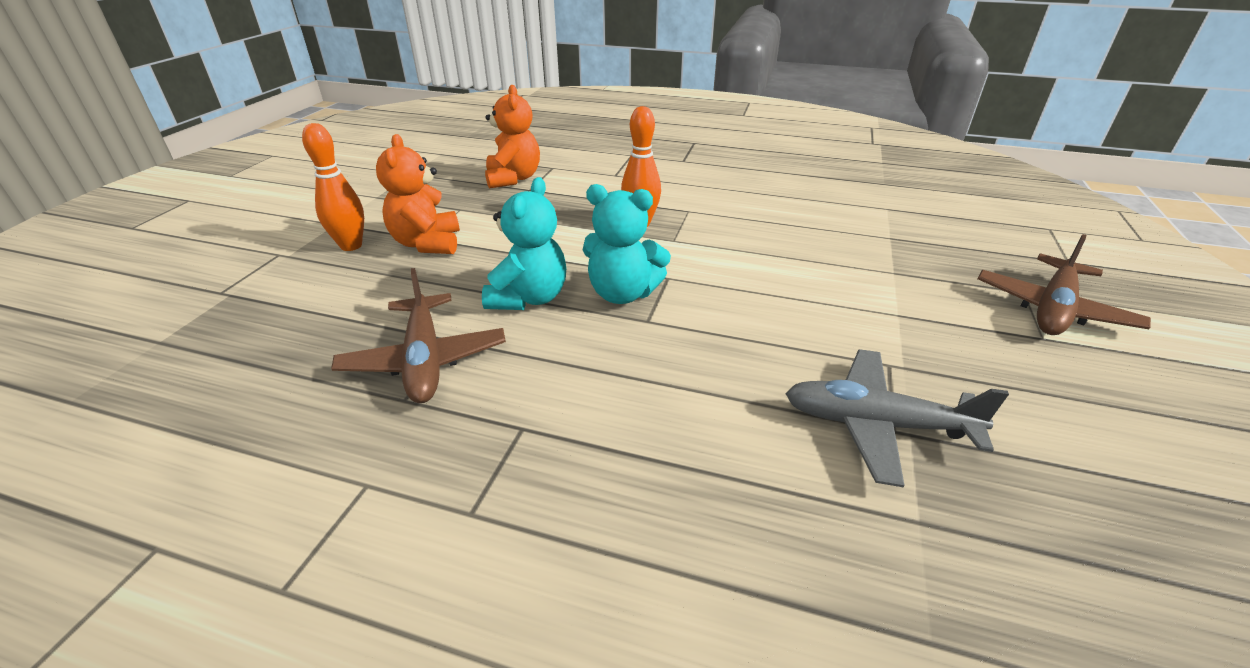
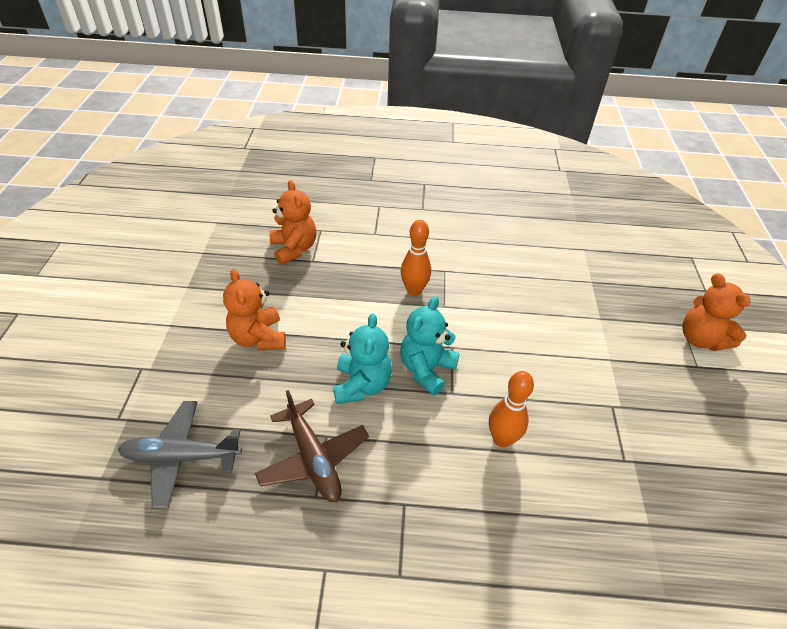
camera: 15 degrees left, 10 degrees up
(351, 246) = (197, 350): orange bowling pin -> orange bowling pin (502, 439)
(622, 293) = (426, 369): turquoise teddy bear -> turquoise teddy bear turned 120 degrees clockwise
(876, 424) = (614, 458): grey plane -> grey plane (181, 457)
(1052, 309) = (700, 339): brown plane -> orange teddy bear

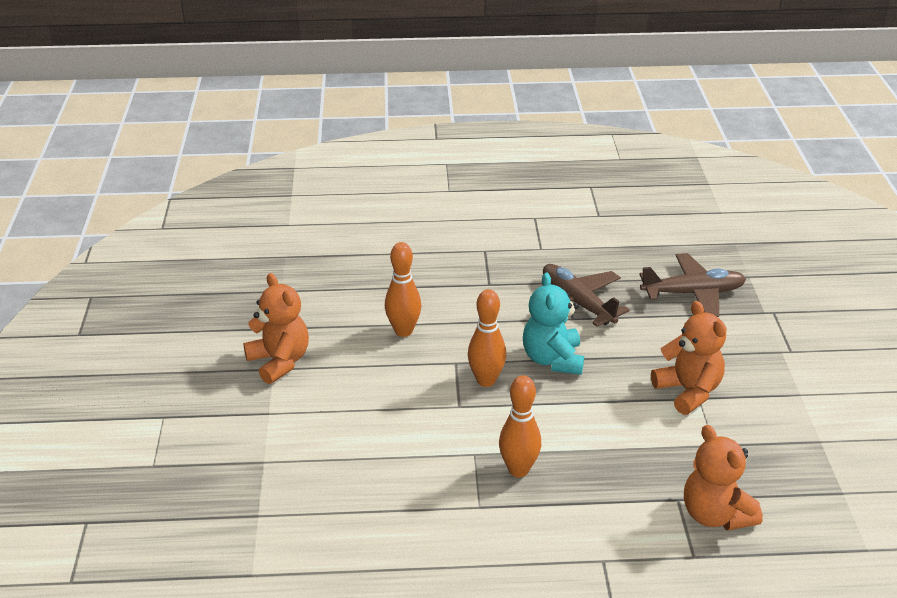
camera: 175 degrees right, 10 degrees down
(181, 457) = (693, 293): grey plane -> brown plane
(426, 369) = (486, 380): turquoise teddy bear -> orange bowling pin
(700, 339) = (139, 449): orange teddy bear -> orange teddy bear (279, 361)

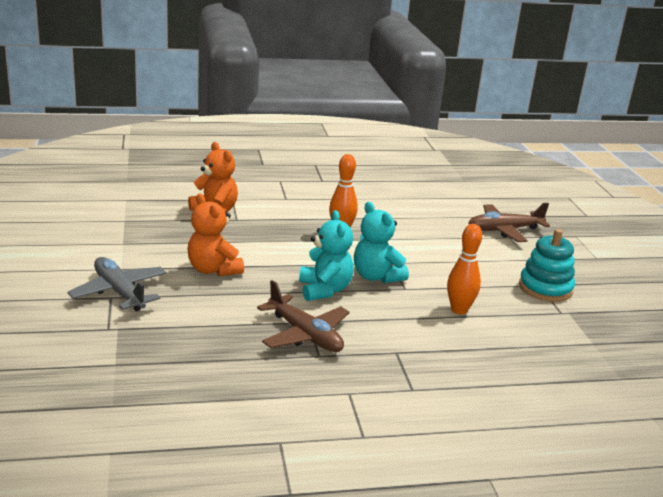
camera: 170 degrees right, 10 degrees down
(279, 361) = (545, 288): orange teddy bear -> turquoise stacking toy
(486, 380) = (376, 276): orange bowling pin -> turquoise teddy bear
(693, 293) = (184, 345): brown plane -> brown plane (504, 230)
(784, 357) = (119, 292): none -> grey plane

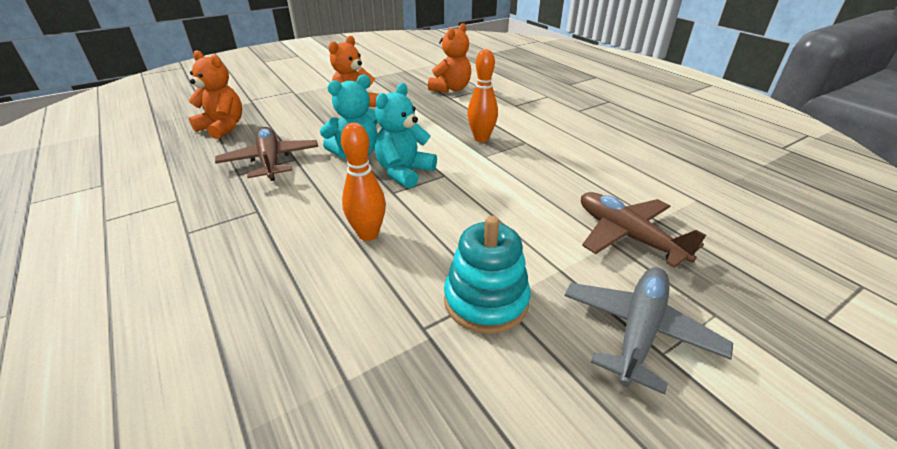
camera: 70 degrees right, 10 degrees up
(119, 292) = (300, 91): grey plane -> grey plane (639, 331)
(187, 355) = (223, 128): none -> orange teddy bear
(305, 335) = (270, 161): brown plane -> brown plane turned 135 degrees clockwise

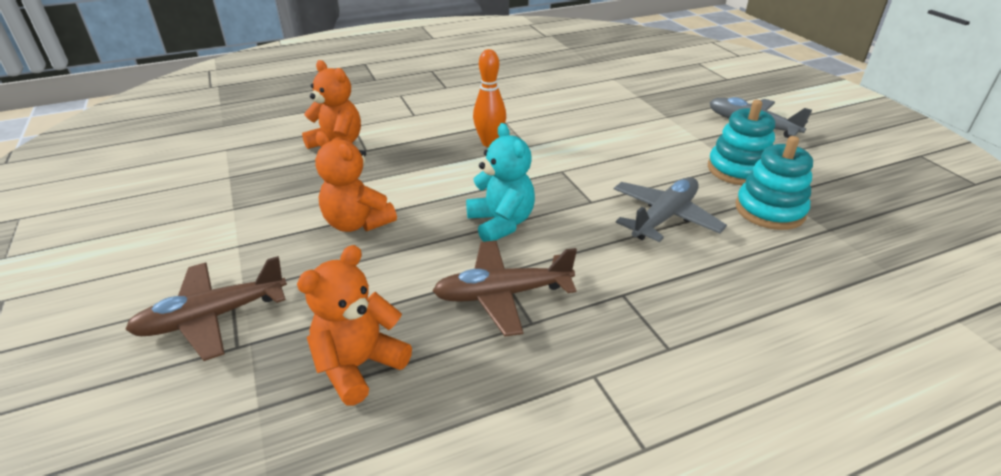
camera: 80 degrees left, 0 degrees up
(368, 234) = (664, 217): orange bowling pin -> grey plane
(388, 321) = (769, 210): none -> turquoise stacking toy
(404, 172) = (553, 192): turquoise teddy bear -> none
(627, 236) = (658, 109): brown plane -> brown plane (212, 317)

